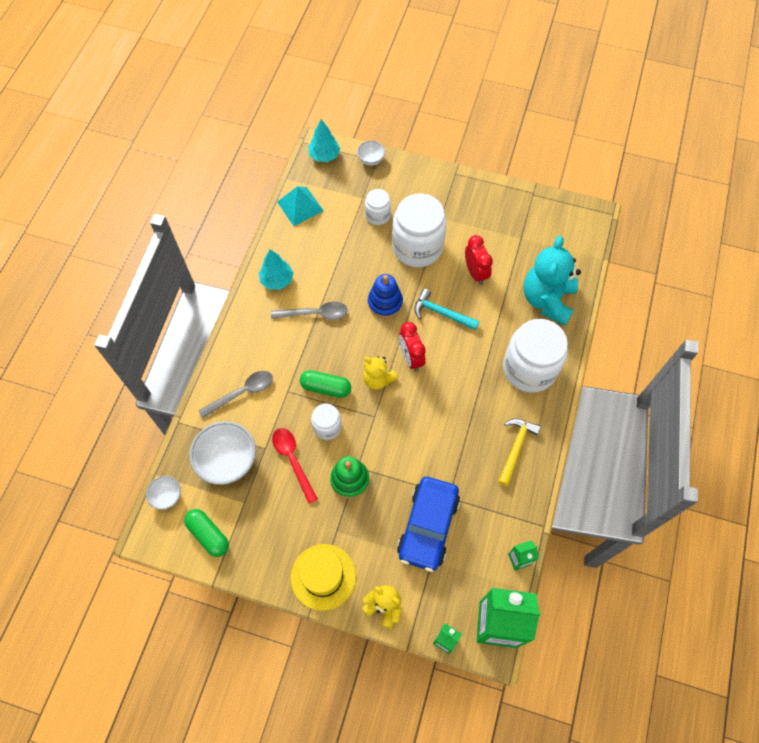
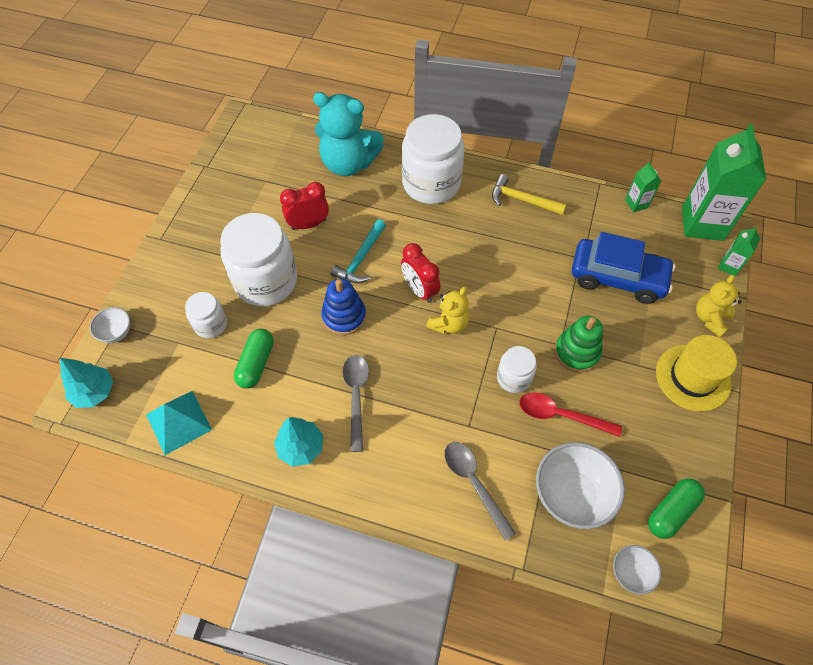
camera: 90 degrees left, 5 degrees down
(293, 460) = (561, 415): red spoon -> red spoon turned 45 degrees clockwise
(326, 387) = (462, 380): green capsule -> green capsule (256, 363)
(411, 358) = (419, 290): red clock -> red clock turned 75 degrees clockwise

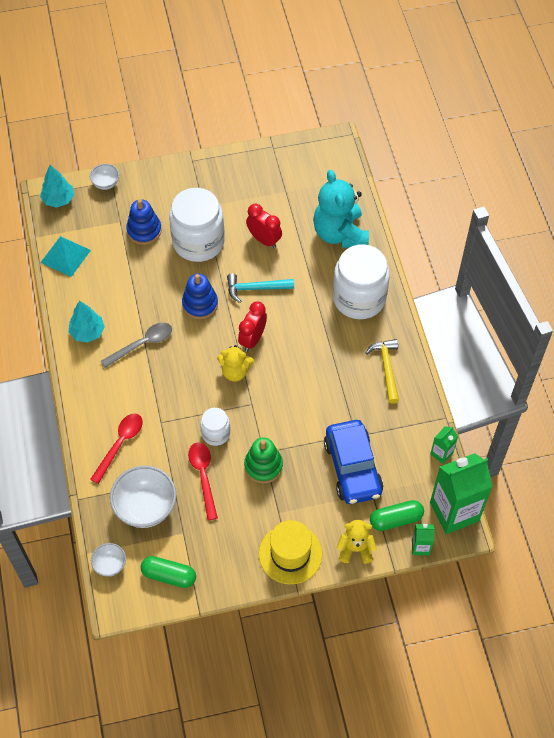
camera: 60 degrees right, 0 degrees up
(210, 324) = (144, 231): white jar -> blue stacking toy
(256, 363) = (131, 273): green capsule -> green capsule (396, 519)
(474, 483) = (120, 444): grey spoon -> red spoon

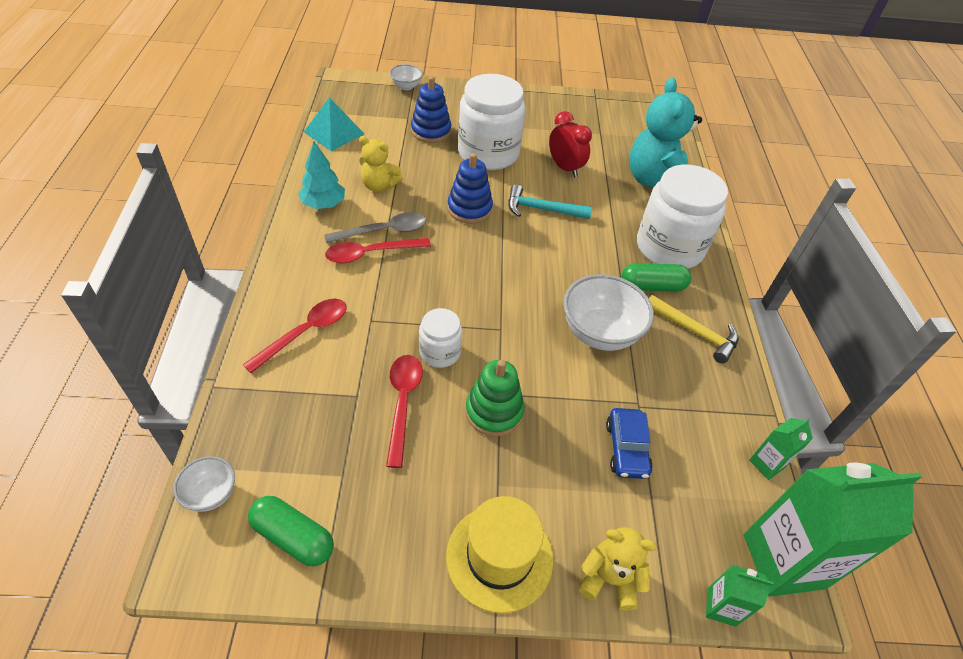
camera: 10 degrees right, 10 degrees down
(58, 199) = (350, 88): turquoise tree -> none
(140, 367) = (371, 253): none -> red spoon
(145, 507) = (303, 423): white bowl -> white bowl (600, 333)
(235, 372) = (490, 287): yellow teddy bear -> yellow teddy bear (379, 186)
(252, 339) = (523, 258): red clock -> none
(352, 468) = (626, 449): blue car -> blue car, size x0.56
(386, 368) = (695, 332): yellow hammer -> yellow hammer turned 120 degrees clockwise
(396, 519) = (684, 547): green capsule -> green capsule (652, 286)

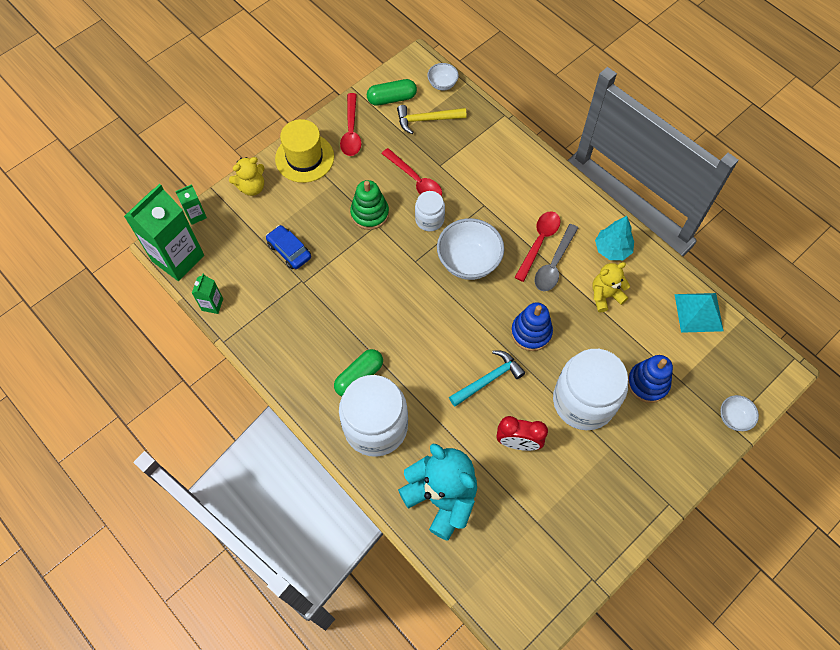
camera: 140 degrees right, 15 degrees up
(305, 333) = (504, 170): red spoon -> red spoon (351, 131)
(600, 333) = (360, 309): white bowl -> white bowl (468, 262)
(695, 332) = (306, 362): yellow hammer -> yellow hammer (427, 120)

